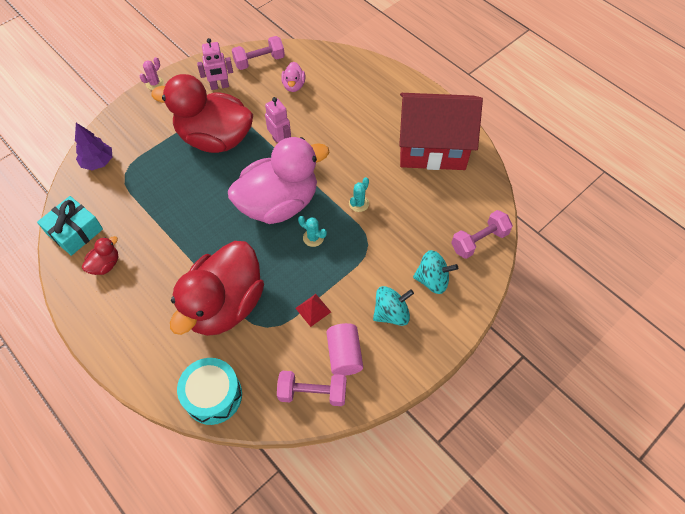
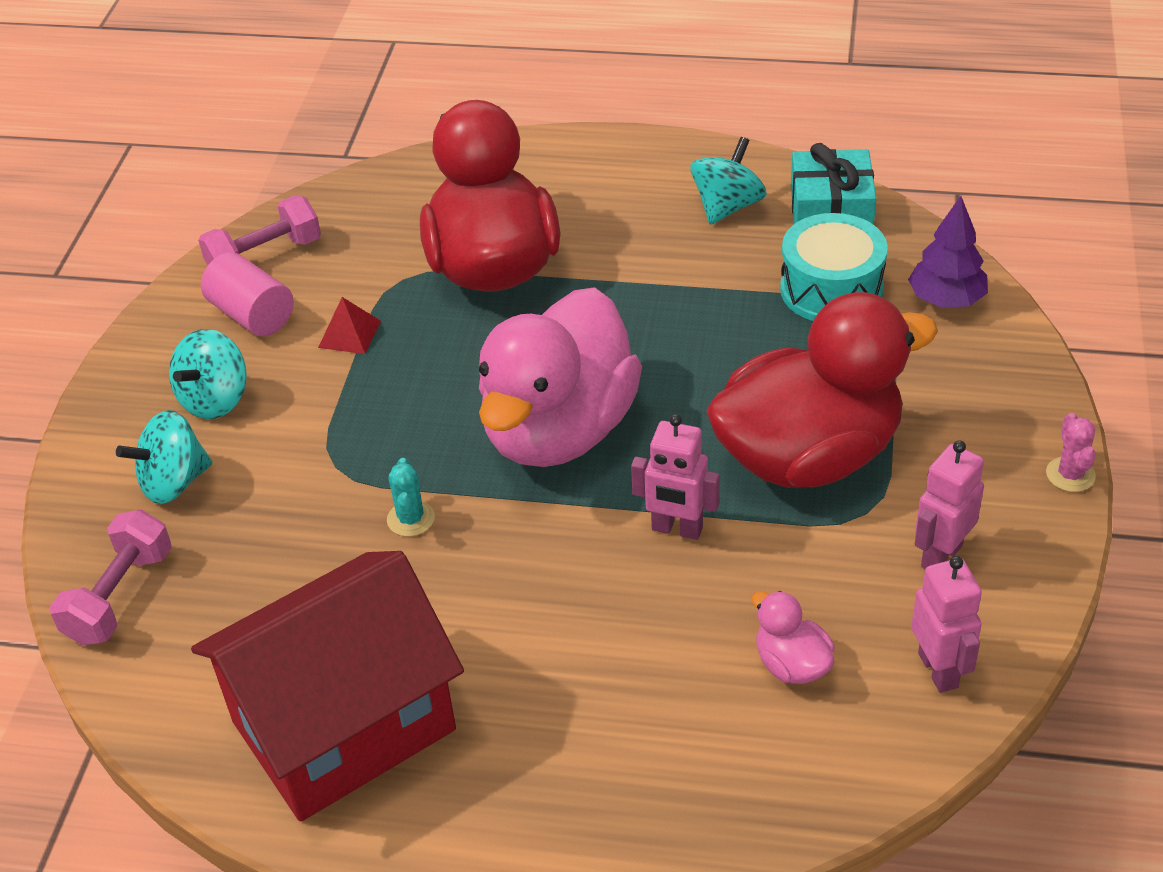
camera: 145 degrees right, 15 degrees down
(105, 265) = (727, 206): red duck -> turquoise spinning top
(213, 395) = (401, 185): turquoise drum -> turquoise drum (831, 289)
(259, 61) = (938, 670): pink dumbbell -> pink robot
(313, 238) = (443, 419): turquoise cactus -> none

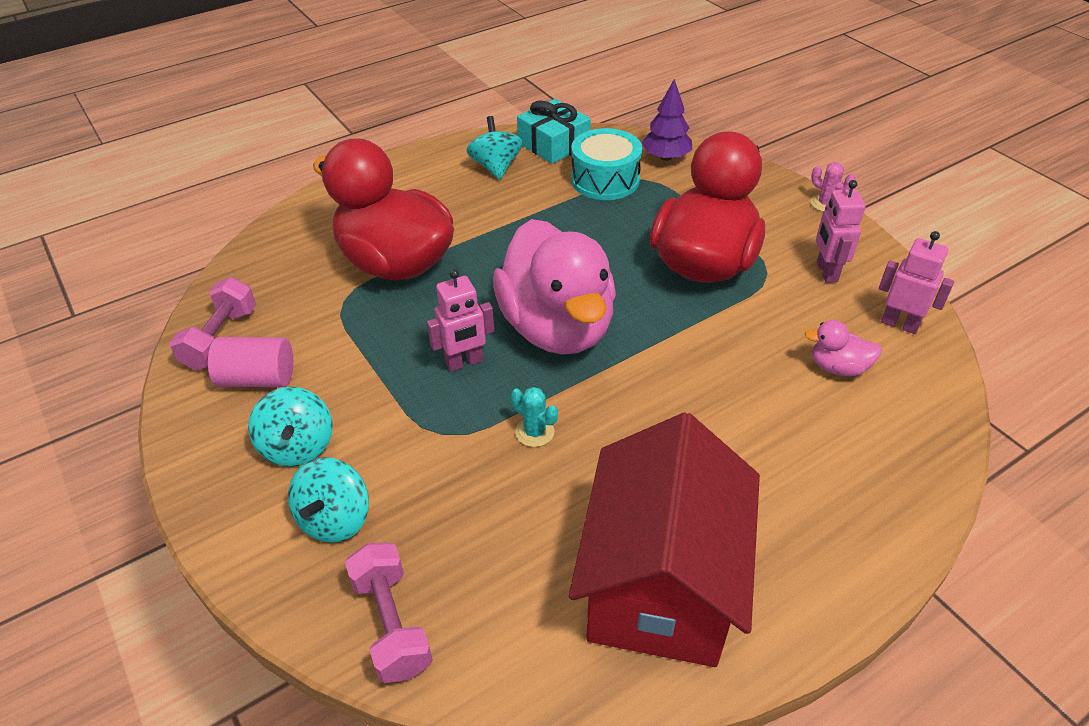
camera: 45 degrees left, 0 degrees up
(349, 334) = (348, 351): red pyramid -> none
(677, 529) = (691, 339): pink robot -> pink robot (464, 362)

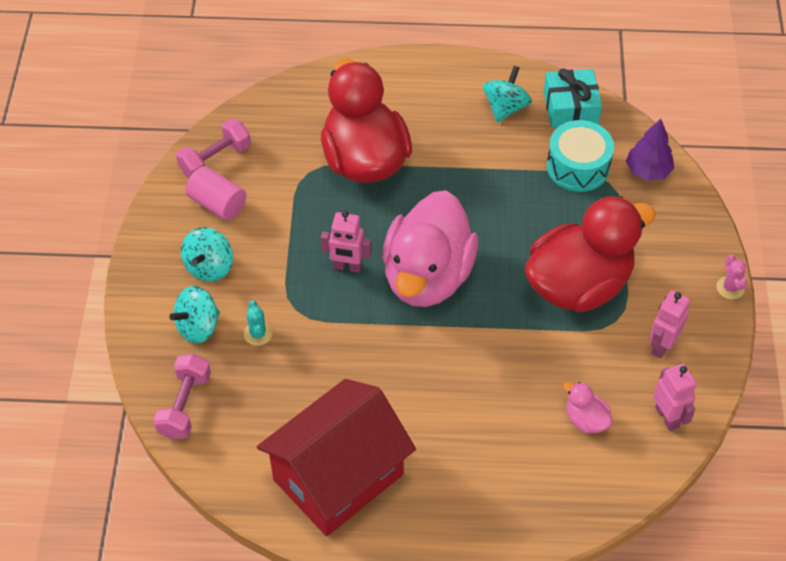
camera: 35 degrees right, 10 degrees up
(534, 432) = (349, 342): turquoise cactus -> turquoise cactus (258, 334)

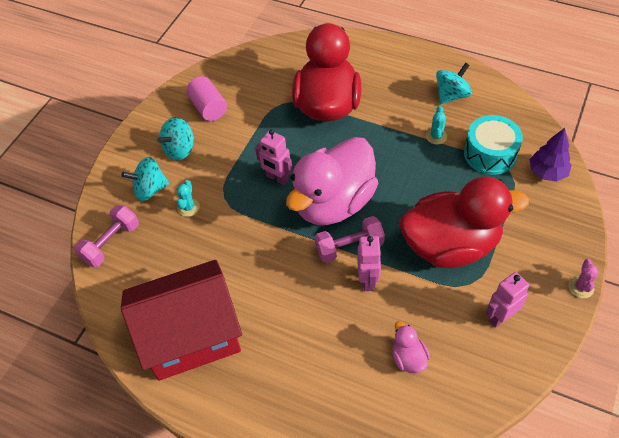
camera: 25 degrees right, 0 degrees up
(215, 159) = (222, 77): pink dumbbell -> pink dumbbell (349, 247)
(509, 163) = (436, 136): none -> turquoise cactus
(570, 107) = (503, 108): turquoise gift -> none
(667, 417) = (480, 380): pink robot -> pink robot (368, 280)

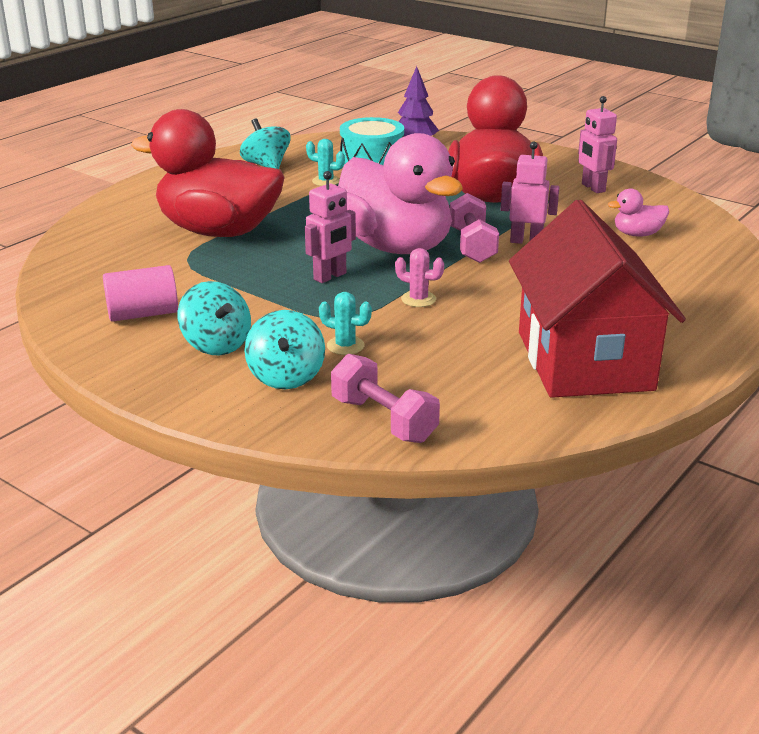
camera: 80 degrees left, 25 degrees down
(581, 287) = (566, 153): pink cactus -> pink cactus (418, 299)

